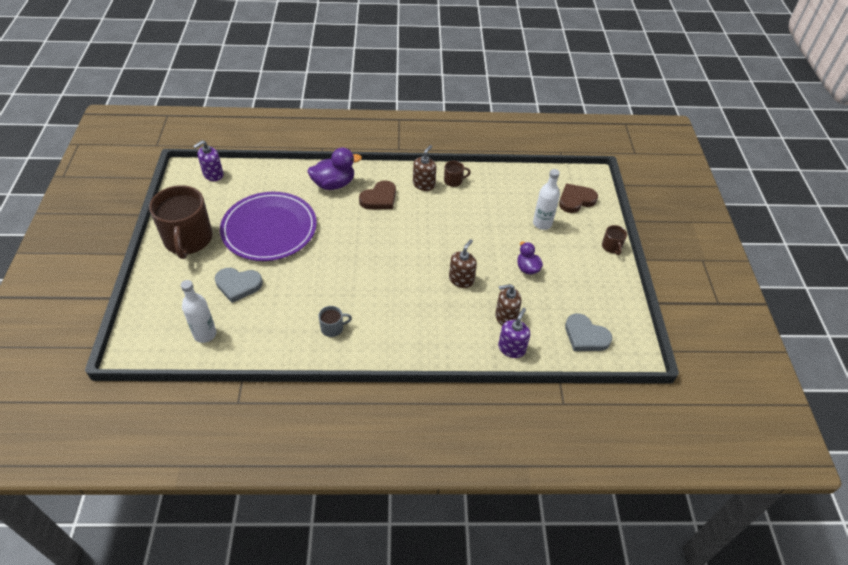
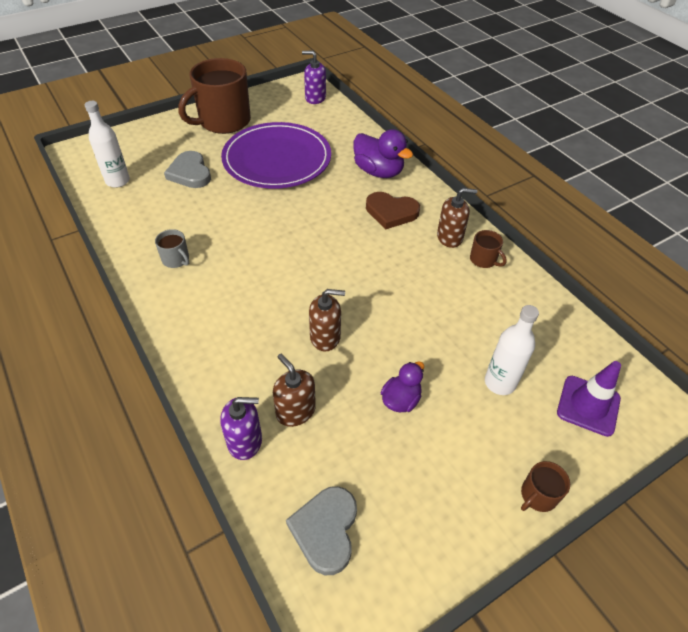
camera: 60 degrees right, 0 degrees up
(576, 200) = (588, 405): brown heart -> purple traffic cone

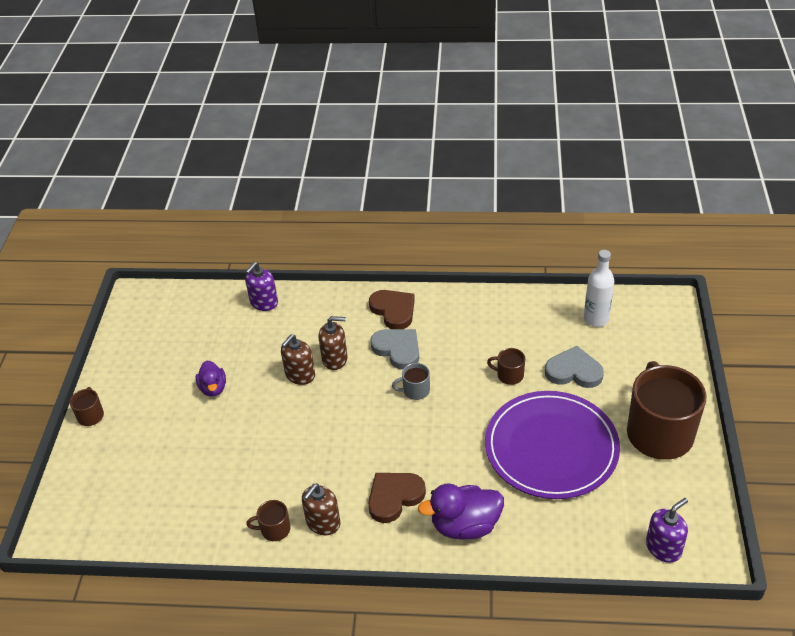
camera: 130 degrees right, 5 degrees down
(176, 259) = (455, 323): grey mug -> grey mug (415, 390)
(185, 312) = (393, 310): none -> brown heart
(219, 203) = (509, 375): none -> brown mug
(295, 411) = (260, 333): brown soap dispenser -> brown soap dispenser (335, 359)
(325, 530) = (179, 313): grey heart -> grey heart (397, 349)
(500, 383) = (167, 451): white bottle -> none
(588, 405) = (100, 490): purple traffic cone -> none

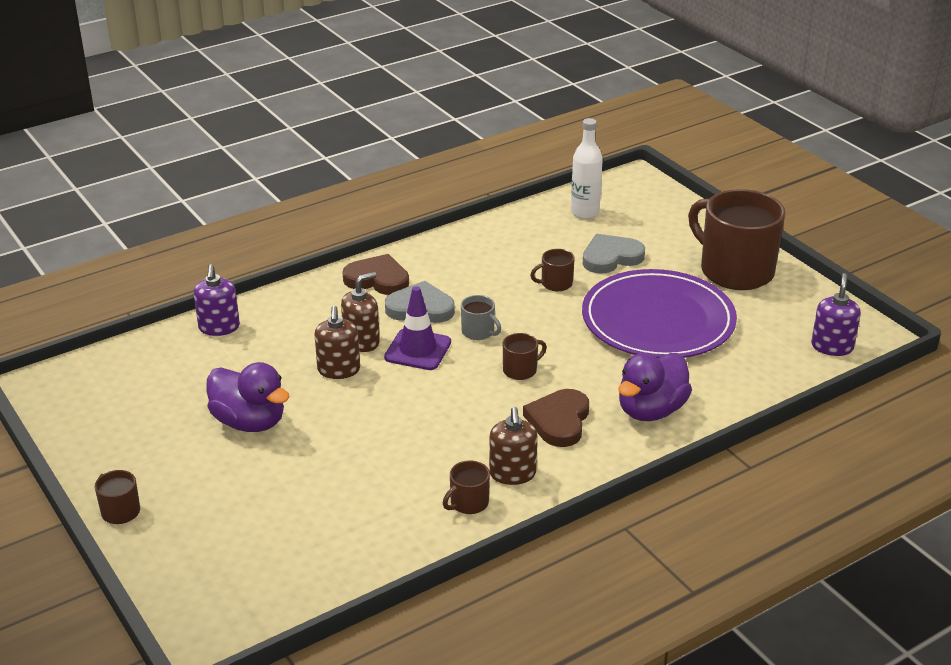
camera: 40 degrees left, 10 degrees down
(213, 388) = (249, 422): purple duck -> purple duck, size x1.64
(362, 385) = (418, 350): none -> purple traffic cone
(411, 439) = (520, 370): none -> brown mug
(415, 390) = (478, 332): grey mug -> grey mug turned 90 degrees counterclockwise

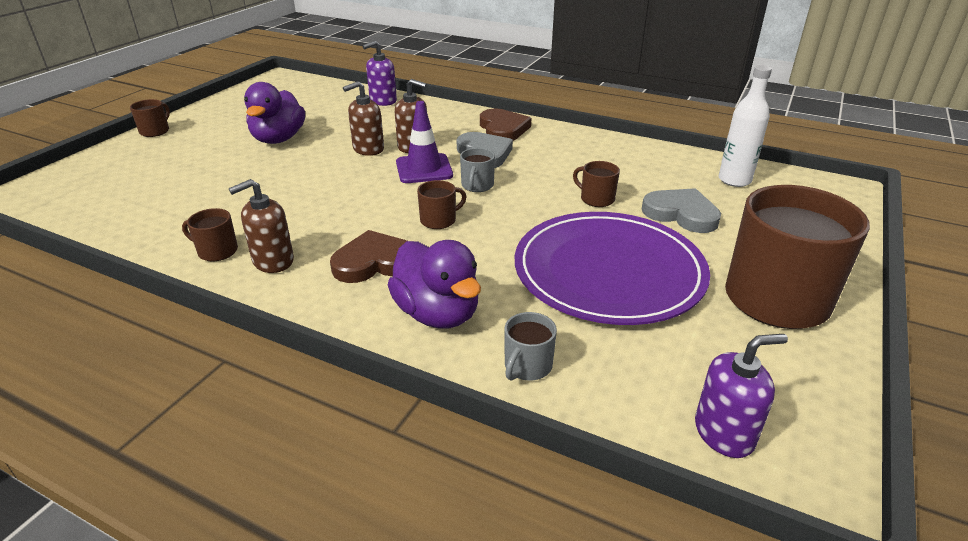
camera: 60 degrees right, 0 degrees up
(520, 370) = (439, 220): brown mug -> brown mug turned 60 degrees counterclockwise
(651, 410) = (437, 313): purple duck -> purple duck turned 135 degrees counterclockwise
(733, 392) = (527, 366): none -> grey mug

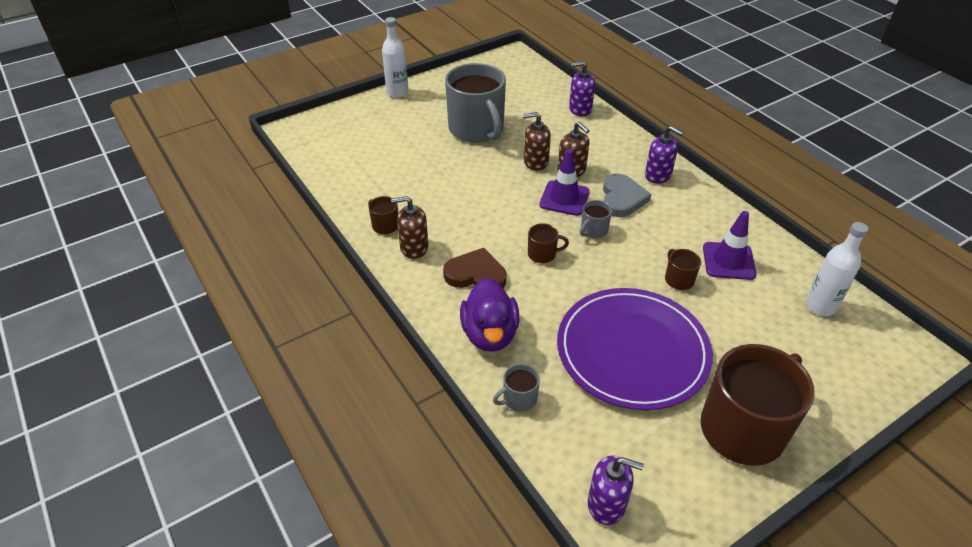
camera: 30 degrees right, 10 degrees up
(155, 131) = (397, 93): brown mug -> white bottle
(278, 139) = (476, 129): purple duck -> grey mug
(503, 129) = (658, 175): brown heart -> purple soap dispenser
(627, 172) = (728, 261): none -> purple traffic cone
(681, 214) = (738, 322): grey heart -> none

